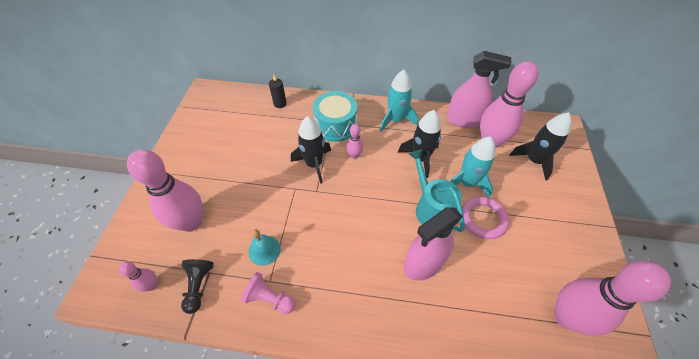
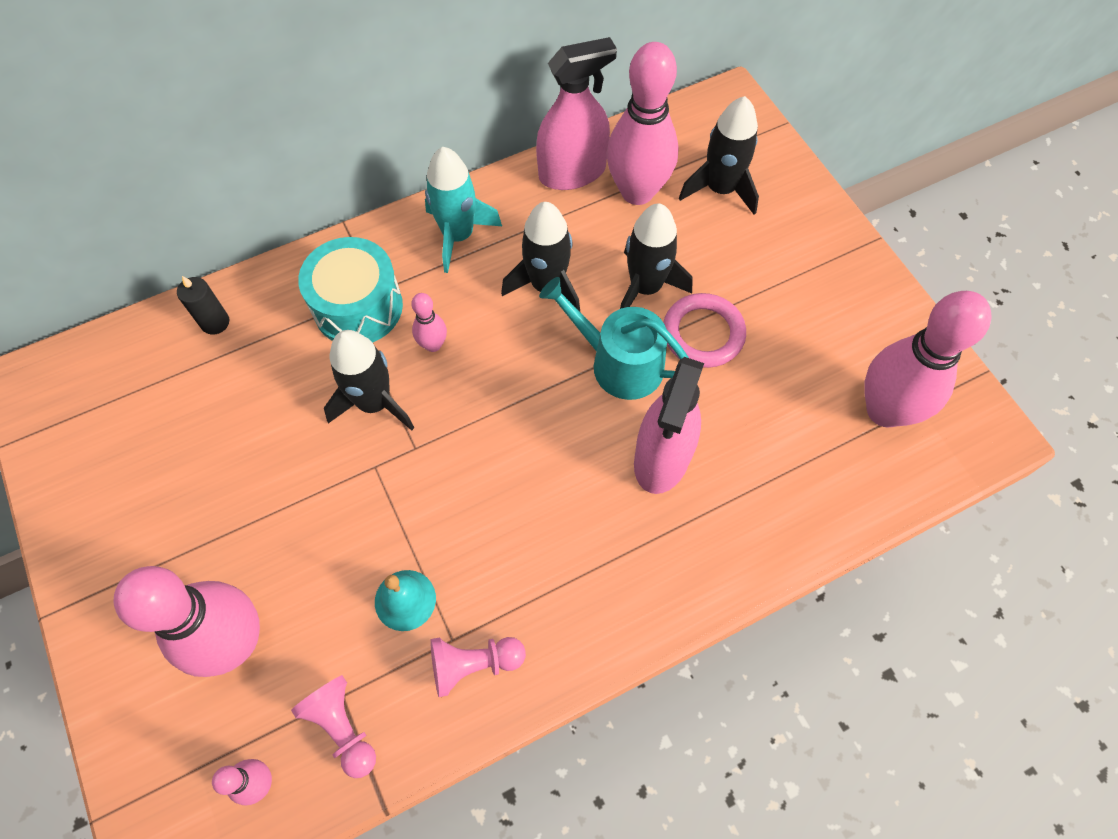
camera: 35 degrees left, 10 degrees up
(199, 286) = (342, 727): black pawn -> pink pawn
(467, 183) = (645, 287): turquoise rocket -> black rocket

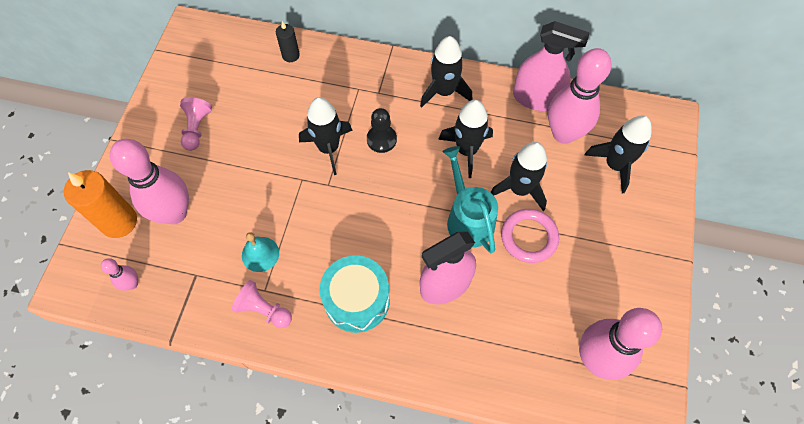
camera: 40 degrees right, 0 degrees up
(161, 717) = (119, 221): none -> orange candle
(342, 727) = (184, 289): pink pawn -> pink pawn (197, 129)
(358, 307) = (362, 94): turquoise drum -> turquoise drum (357, 300)
(433, 344) = (381, 139): pink bowling pin -> black pawn
(458, 235) = (444, 91): turquoise rocket -> black rocket

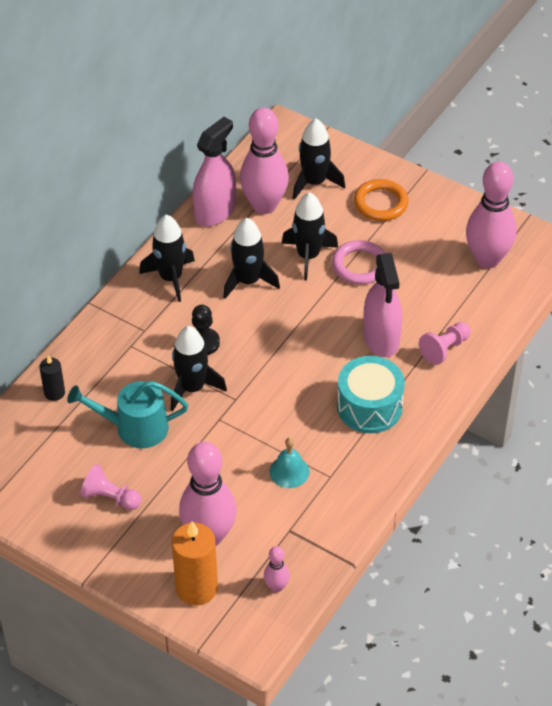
camera: 70 degrees left, 15 degrees down
(264, 310) = (350, 481): pink pawn -> pink pawn (444, 349)
(468, 219) = (322, 302): turquoise watering can -> turquoise watering can (135, 428)
(619, 231) = (380, 203): none -> orange ring

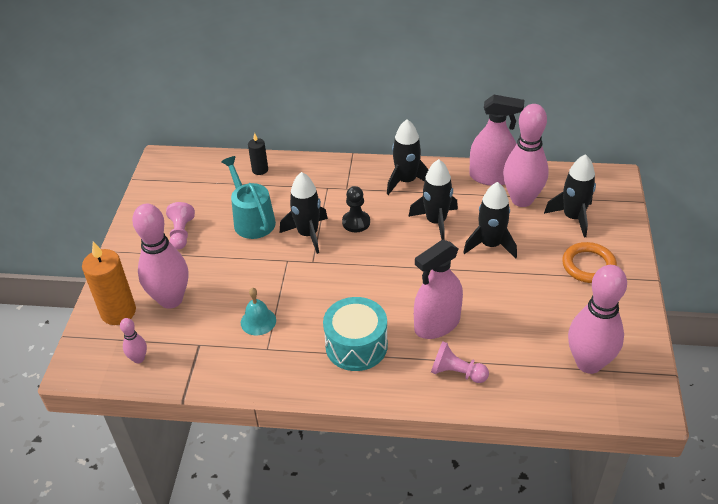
camera: 65 degrees right, 5 degrees down
(359, 265) = (506, 279): pink ring -> none

